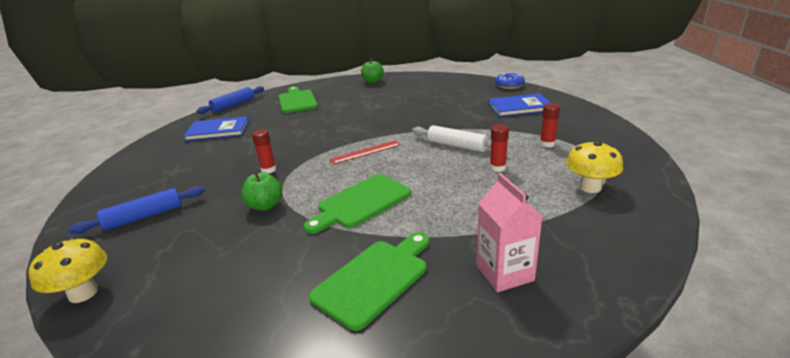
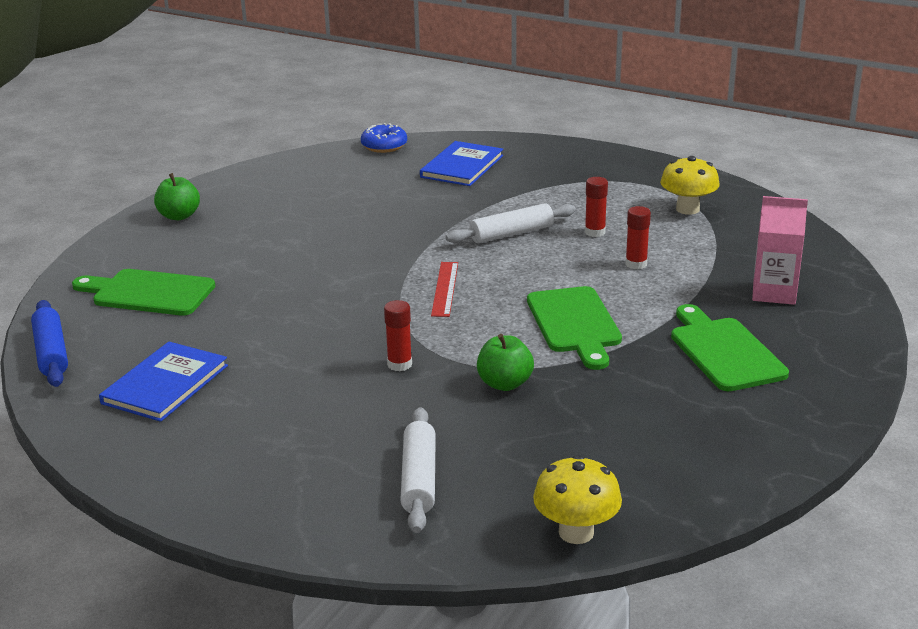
camera: 60 degrees left, 0 degrees up
(144, 217) = (419, 479): blue rolling pin -> white rolling pin
(547, 144) = (578, 191): red glue stick -> red glue stick (636, 264)

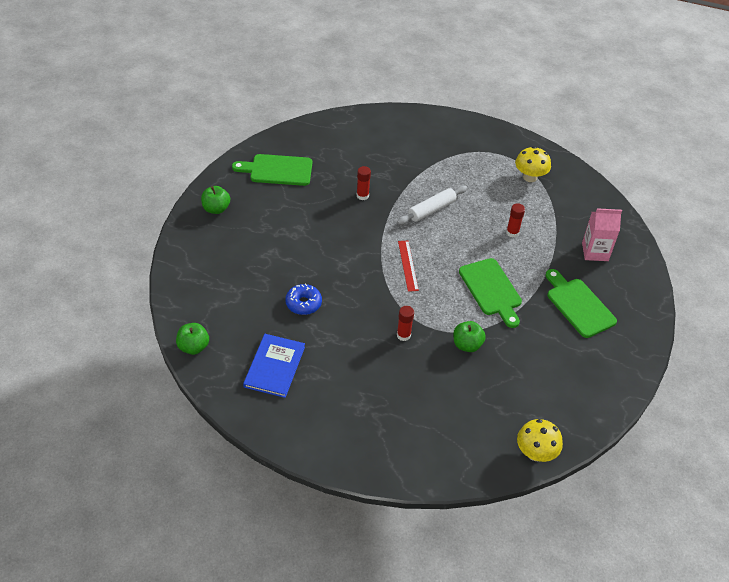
camera: 15 degrees left, 20 degrees up
(51, 353) = (193, 347): blue rolling pin -> green apple
(148, 293) = (229, 286): green cutting board -> green cutting board (277, 170)
(384, 146) = (323, 124): blue donut -> blue donut (303, 303)
(419, 479) = (444, 425): white rolling pin -> none
(462, 166) = (380, 143): blue book -> none
(595, 232) = (481, 204): red glue stick -> red glue stick (362, 195)

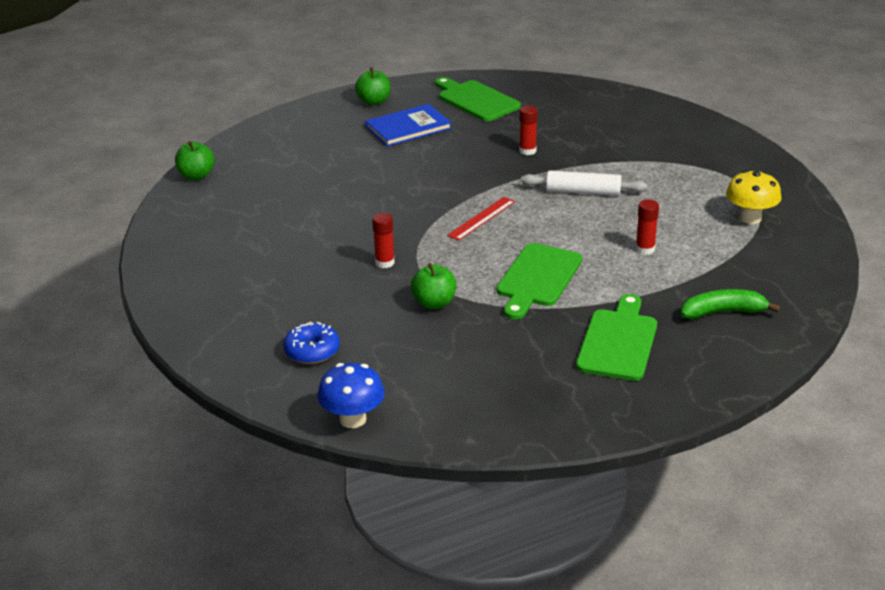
camera: 50 degrees right, 15 degrees down
(274, 367) = (234, 221): blue book -> blue book (408, 127)
(303, 303) = (334, 195): blue donut -> blue donut (312, 351)
(535, 453) = (353, 419): yellow mushroom -> blue mushroom
(595, 252) = (723, 312): pink carton -> green banana

